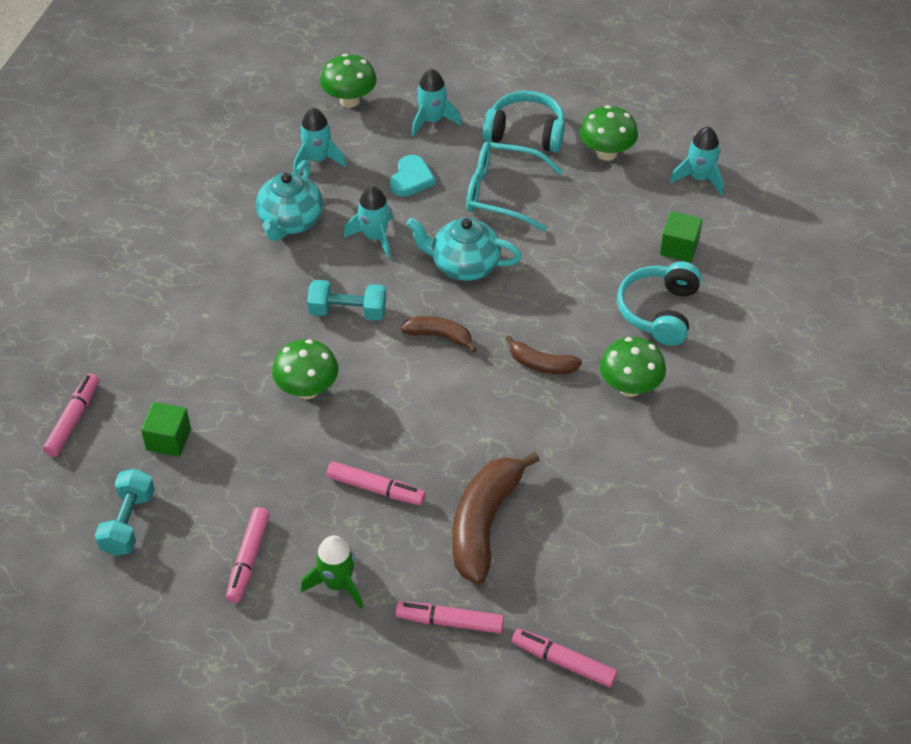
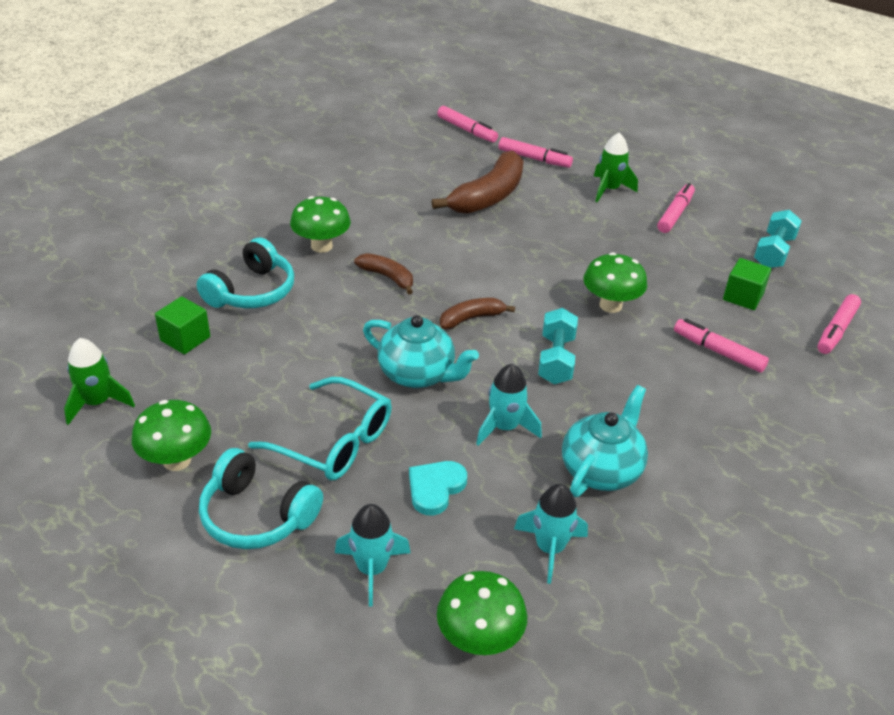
camera: 165 degrees left, 10 degrees down
(348, 311) = (556, 359): turquoise dumbbell -> turquoise dumbbell turned 75 degrees clockwise
(376, 489) = (566, 230): pink marker -> pink marker (718, 351)
(439, 336) = (471, 318): brown banana -> brown banana turned 120 degrees clockwise
(699, 178) = (97, 403): turquoise rocket -> green rocket

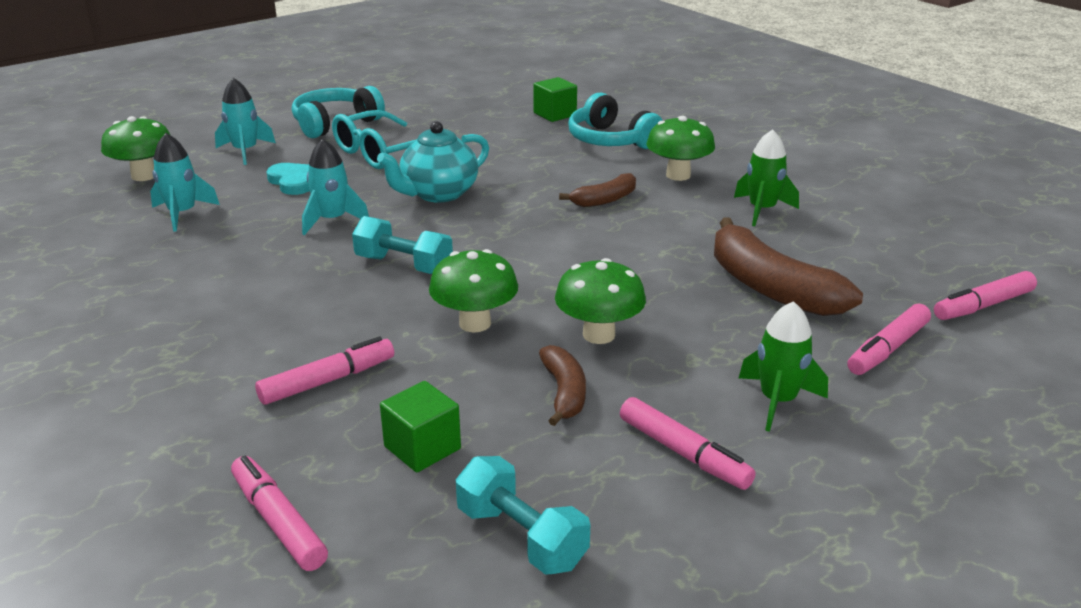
camera: 110 degrees right, 10 degrees down
(97, 403) = (496, 87): green rocket -> green rocket (762, 210)
(177, 460) = (414, 105): green mushroom -> green mushroom (599, 335)
(471, 318) = (506, 232): brown banana -> brown banana (564, 393)
(601, 470) = (233, 254): turquoise teapot -> none

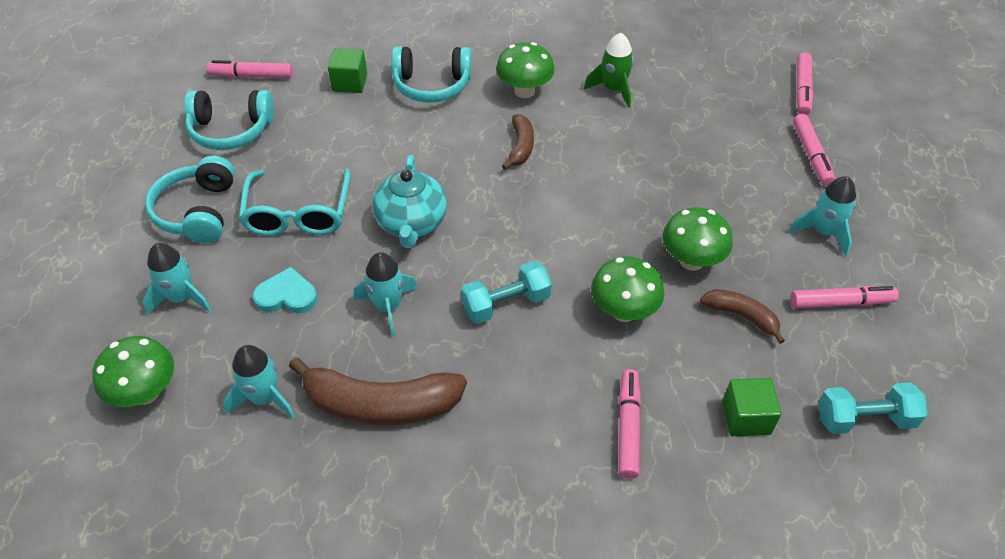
camera: 50 degrees left, 20 degrees up
(278, 521) = (770, 531): pink marker -> pink marker (252, 76)
(432, 101) = (231, 130): none -> turquoise headphones
(770, 287) = (708, 152): brown banana -> brown banana (380, 404)
(777, 401) = (823, 232): green rocket -> turquoise rocket

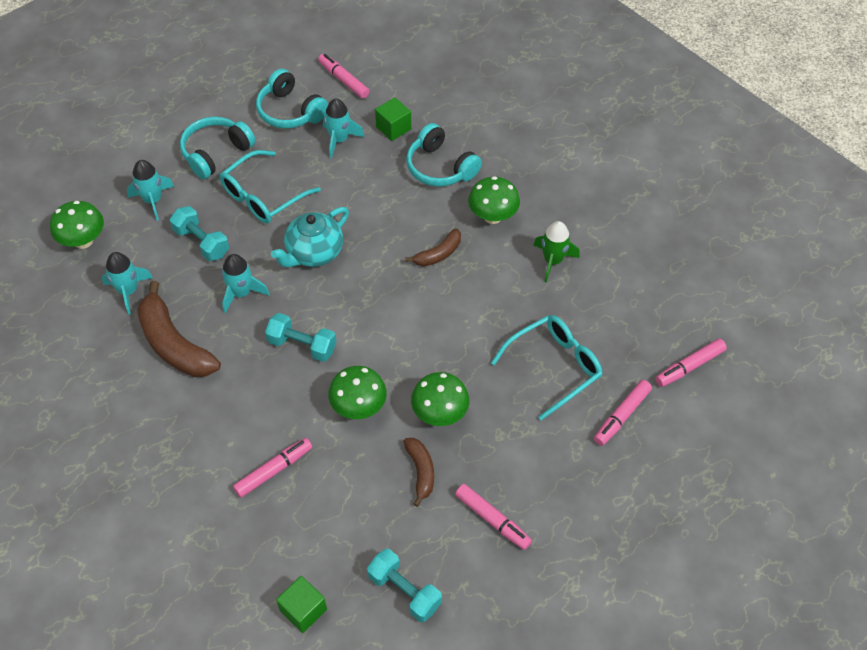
camera: 45 degrees right, 5 degrees up
(286, 295) = (201, 242): turquoise heart -> turquoise dumbbell
(721, 159) = (554, 367): none -> turquoise glasses
(746, 417) = (341, 526): green cube -> green cube (303, 610)
(823, 232) = (549, 470): turquoise rocket -> turquoise rocket (339, 140)

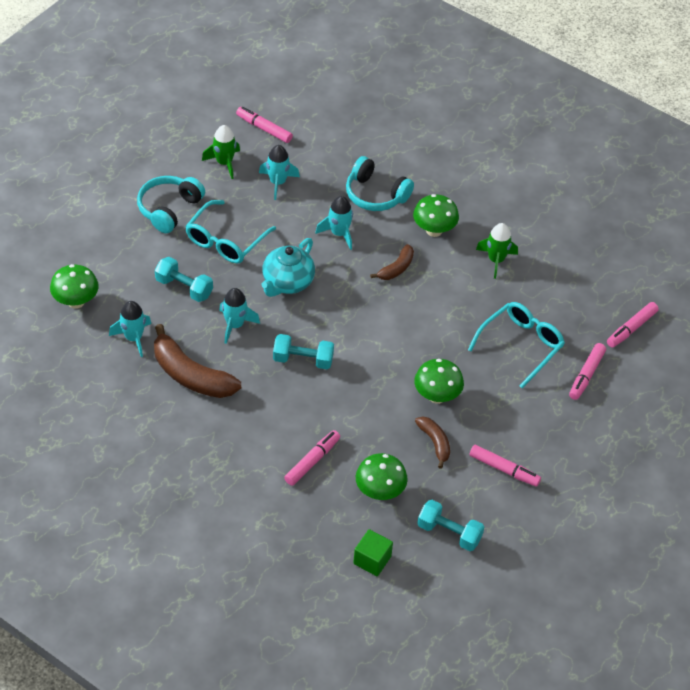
camera: 15 degrees left, 5 degrees down
(153, 200) = (126, 258): turquoise rocket -> turquoise rocket (339, 233)
(290, 111) = (224, 163): turquoise headphones -> green rocket
(358, 407) = (367, 401): green mushroom -> green mushroom (380, 492)
(393, 128) = (323, 166): green cube -> none

